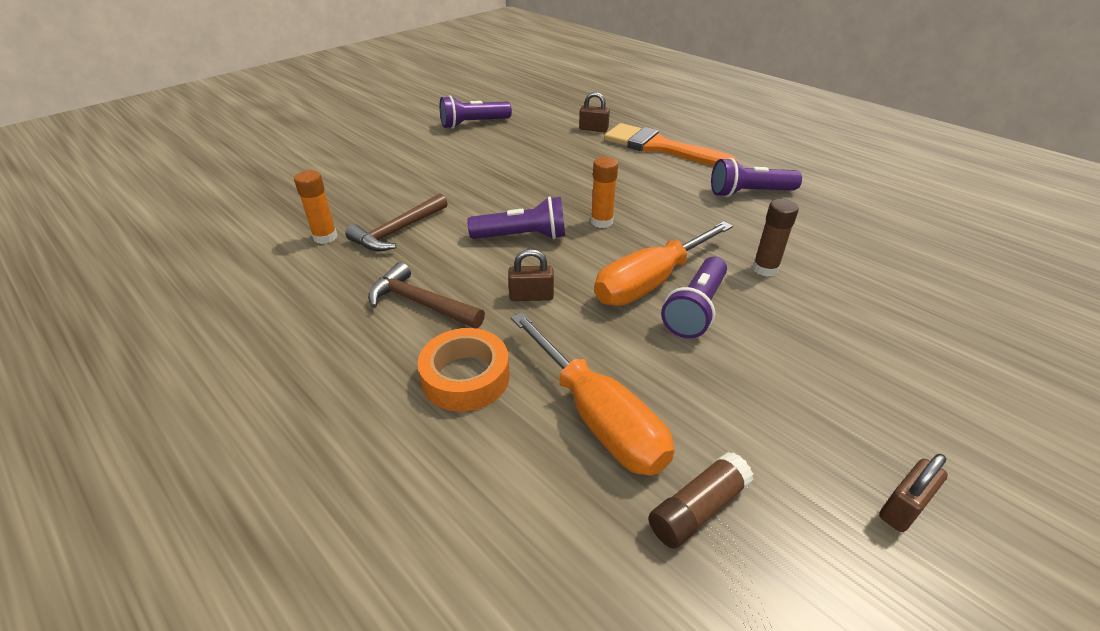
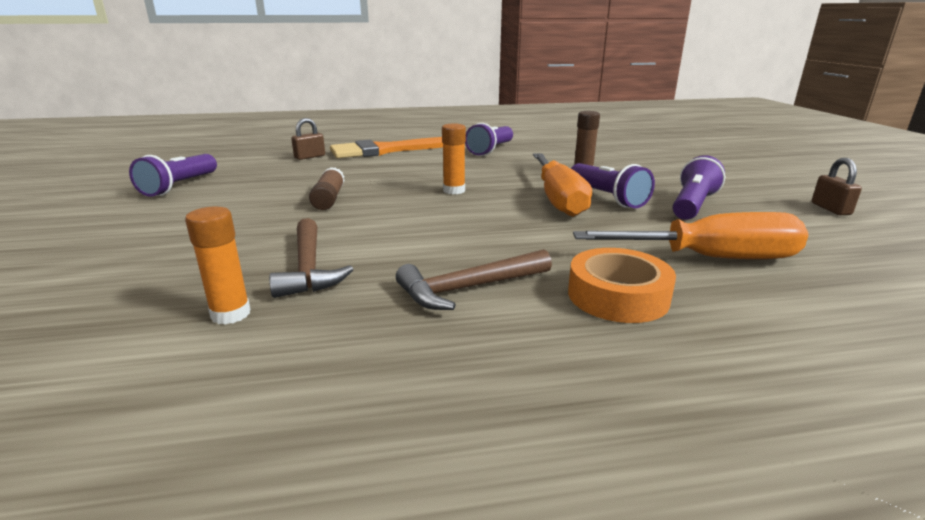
camera: 55 degrees left, 15 degrees down
(522, 236) = (426, 219): purple flashlight -> purple flashlight (692, 205)
(531, 296) = (524, 239): brown padlock -> none
(698, 509) = (824, 255): brown glue stick -> brown glue stick (329, 199)

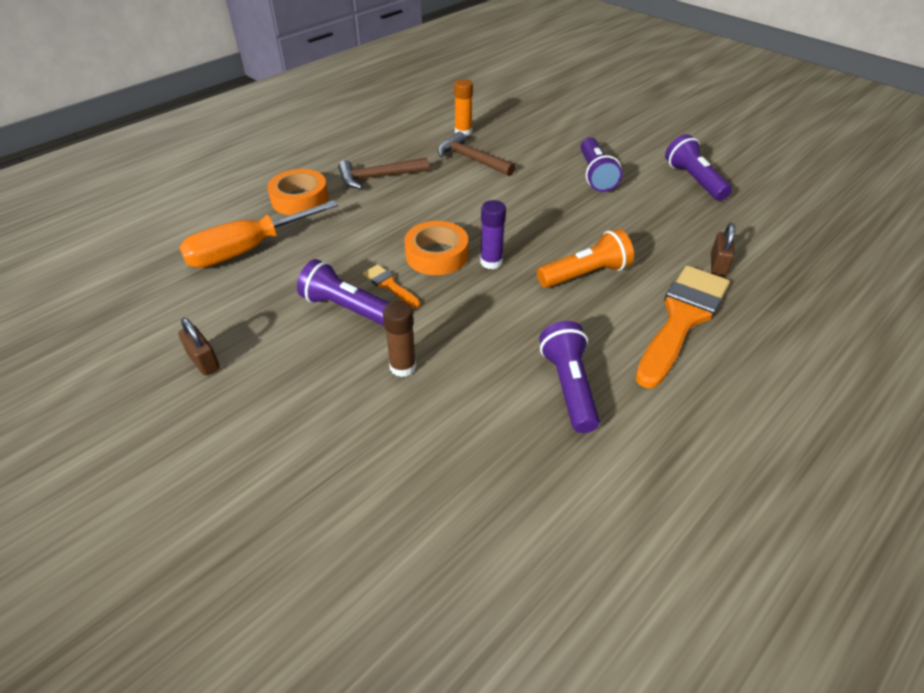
camera: 145 degrees right, 20 degrees up
(329, 199) = (565, 211): brown glue stick -> none
(398, 171) = (585, 274): none -> orange flashlight
(454, 190) = (491, 262): orange glue stick -> purple glue stick
(469, 288) = (378, 177): brown hammer -> brown hammer turned 135 degrees counterclockwise
(494, 204) = (436, 255): none -> orange tape
(558, 199) = (389, 285): orange screwdriver -> orange brush
(692, 205) = (261, 327): purple flashlight -> purple flashlight (595, 175)
(830, 209) = (115, 380): brown padlock -> brown padlock (204, 361)

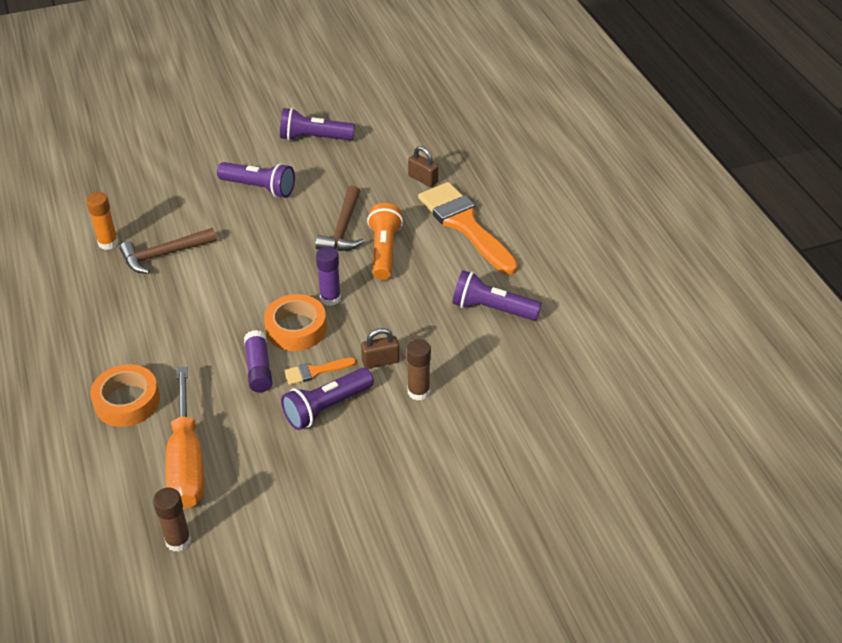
camera: 65 degrees left, 0 degrees up
(158, 276) = (178, 541): none -> brown glue stick
(204, 361) = (332, 520): brown padlock -> brown padlock (380, 361)
(373, 251) = (258, 368): none -> purple glue stick
(378, 177) = (137, 331): brown hammer -> brown hammer (343, 229)

